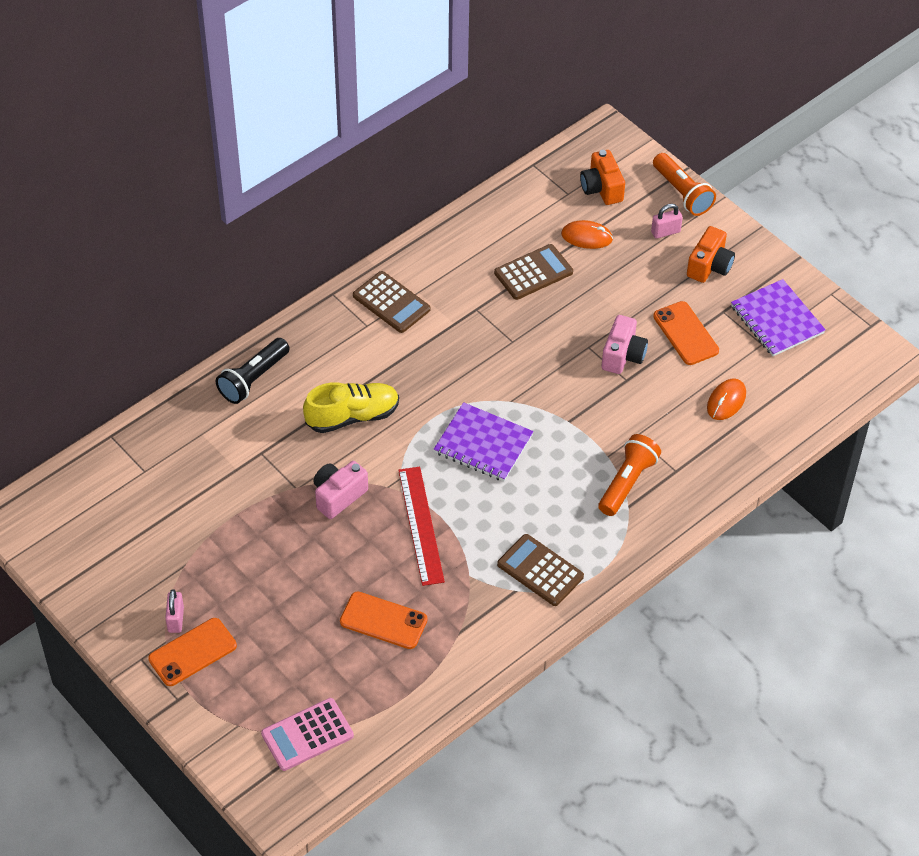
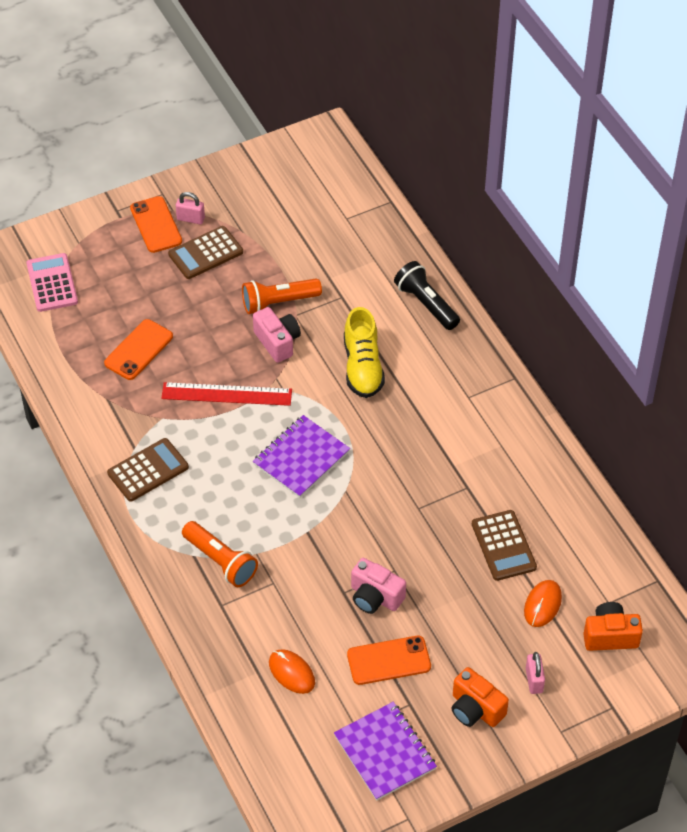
camera: 105 degrees right, 0 degrees up
(391, 303) = (492, 421): brown calculator -> brown calculator (205, 253)
(682, 193) = (588, 712): orange flashlight -> orange flashlight (278, 302)
(777, 320) = (385, 752): purple notebook -> purple notebook turned 75 degrees clockwise

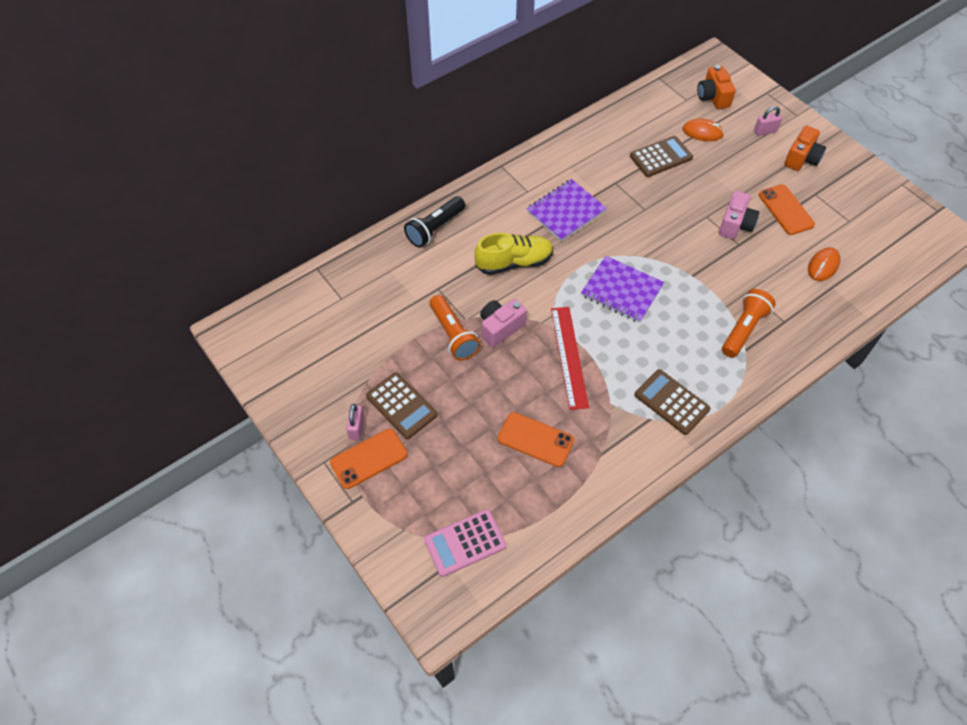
camera: 100 degrees left, 5 degrees up
(385, 752) = (860, 202): purple notebook -> purple notebook (566, 211)

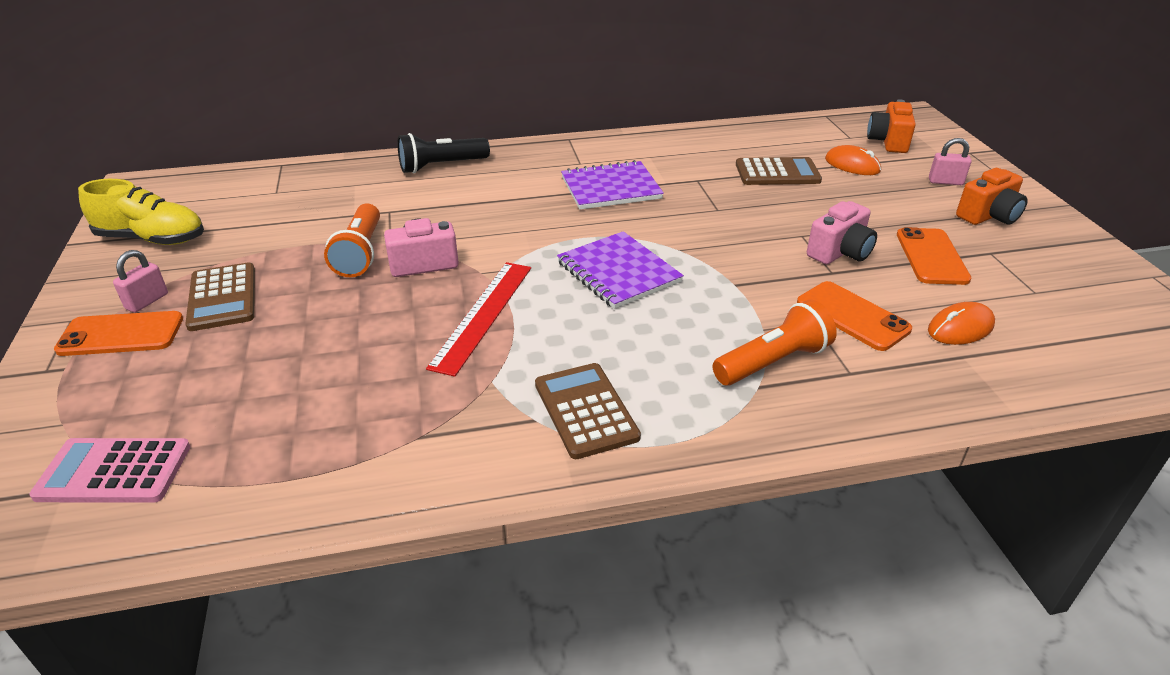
camera: 25 degrees right, 20 degrees down
(514, 262) = (502, 213): yellow shoe -> yellow shoe (152, 239)
(535, 439) = (345, 386): orange phone -> orange phone (852, 316)

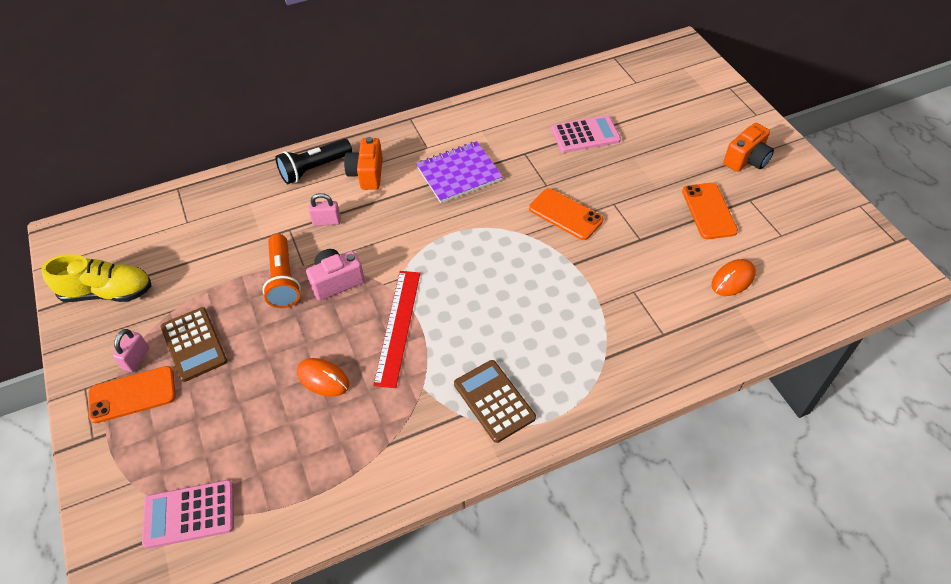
camera: 10 degrees left, 15 degrees up
(618, 272) = (486, 266): purple notebook -> none
(773, 362) = (611, 334): orange flashlight -> none
(777, 173) = (585, 135): brown calculator -> pink calculator
(840, 252) = (643, 217): pink camera -> none
(852, 165) = (641, 116): orange mouse -> orange mouse (323, 379)
(852, 316) = (659, 281): orange phone -> orange phone (565, 214)
(888, 142) = (666, 83): orange camera -> orange camera (367, 174)
(945, 182) = (713, 126): pink padlock -> pink padlock (326, 221)

